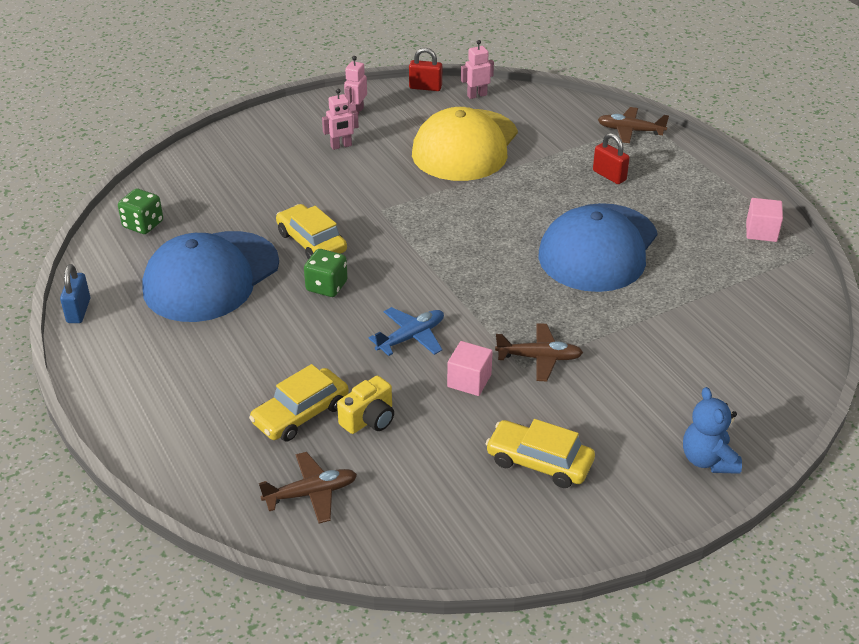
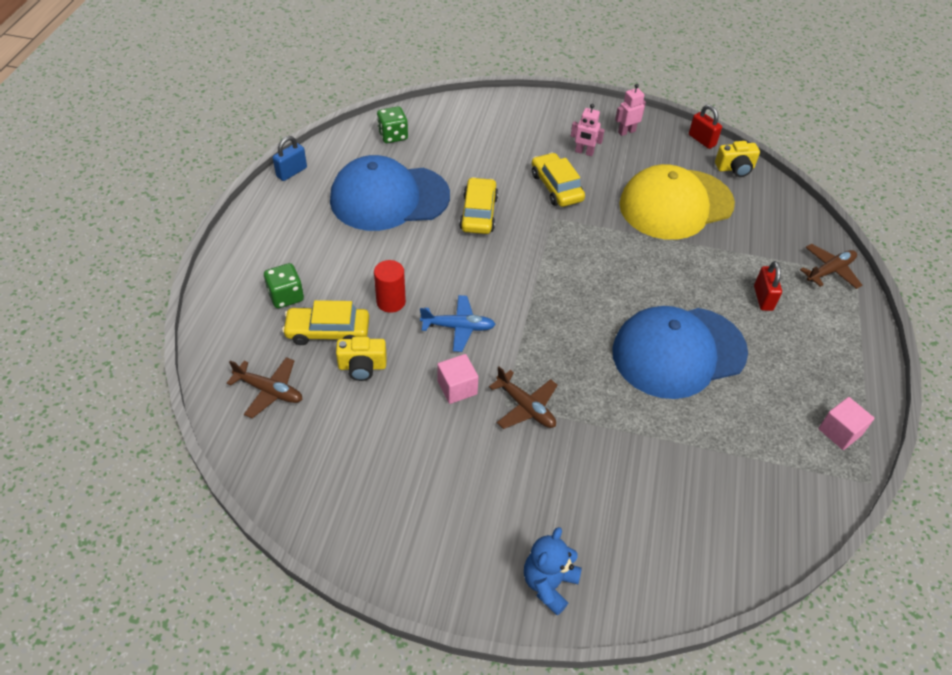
camera: 40 degrees right, 10 degrees up
(326, 286) = (450, 252): green dice -> green dice (286, 296)
(326, 355) = (391, 302): none -> red cylinder
(477, 95) = (735, 168): pink robot -> yellow camera
(539, 462) = (429, 484): yellow car -> yellow car (556, 187)
(630, 131) = (830, 271): brown plane -> brown plane turned 90 degrees clockwise

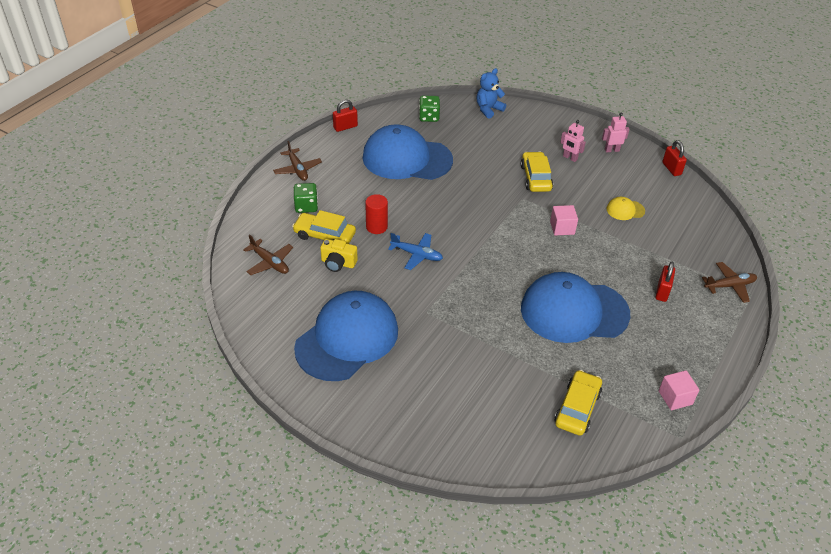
camera: 20 degrees right, 5 degrees down
(291, 172) = (345, 127): blue padlock -> red padlock
(420, 473) = (347, 339): none -> blue cap
(457, 388) = (397, 293): pink cube -> pink cube (562, 228)
(478, 213) = (467, 183): yellow car -> yellow car (577, 408)
(526, 407) = (440, 318): brown plane -> brown plane (297, 169)
(549, 584) = (403, 431): blue teddy bear -> blue teddy bear (488, 109)
(675, 204) = (625, 210): yellow cap -> yellow cap, size x0.40
(735, 168) = (689, 195): yellow camera -> none

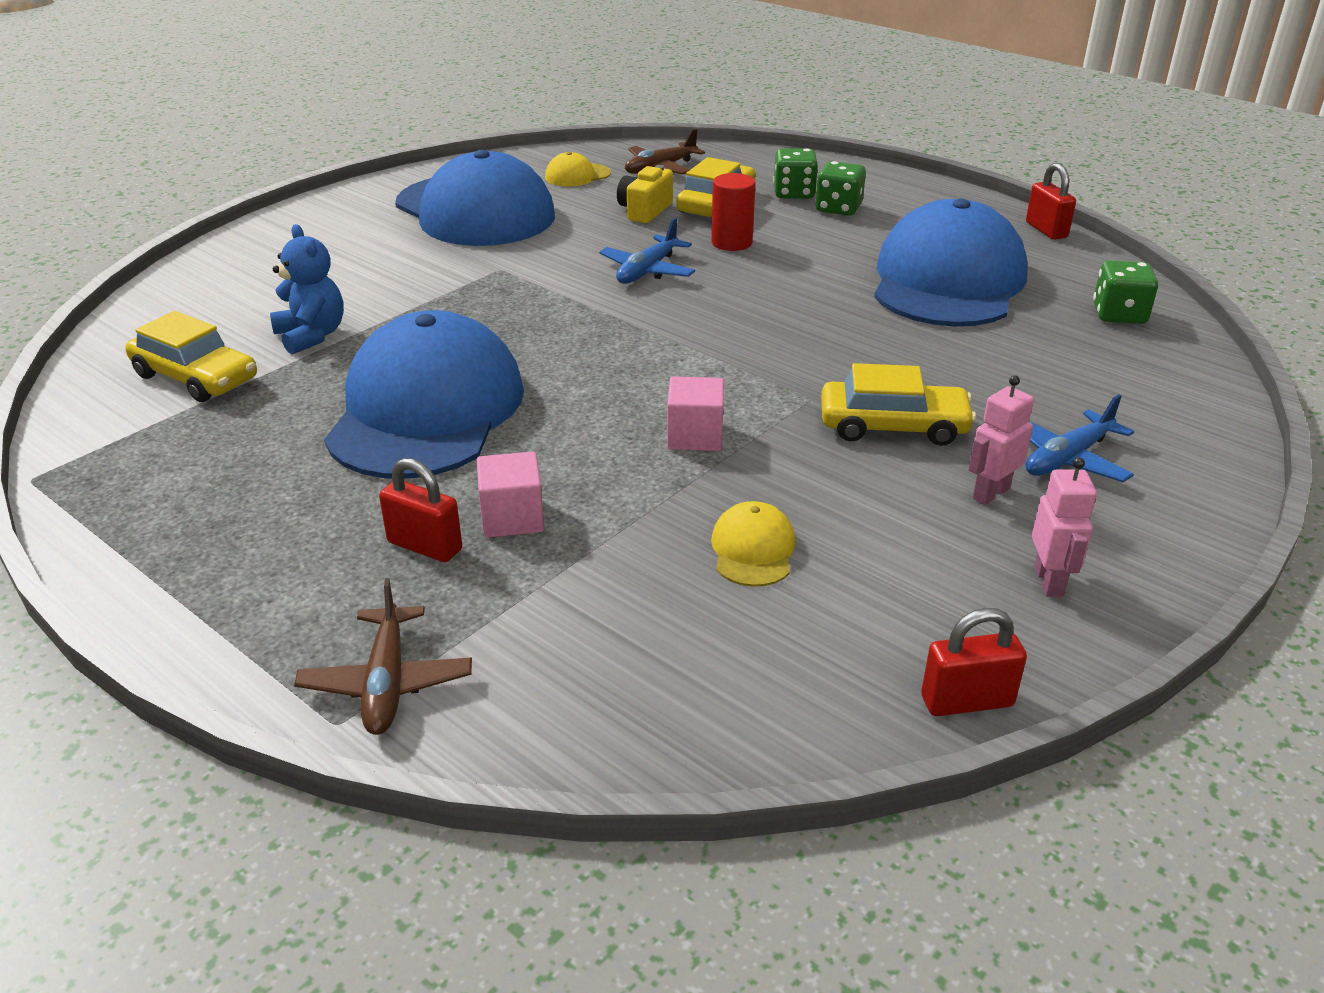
camera: 100 degrees right, 10 degrees down
(283, 299) = (577, 175): none -> yellow cap
(297, 169) = (898, 189): brown plane -> none
(326, 190) = (838, 208): none -> green dice
(488, 109) = (1190, 394): blue teddy bear -> blue teddy bear (311, 336)
(542, 140) = (1067, 459): none -> blue plane
(675, 397) = (122, 493): pink cube -> pink cube (512, 518)

